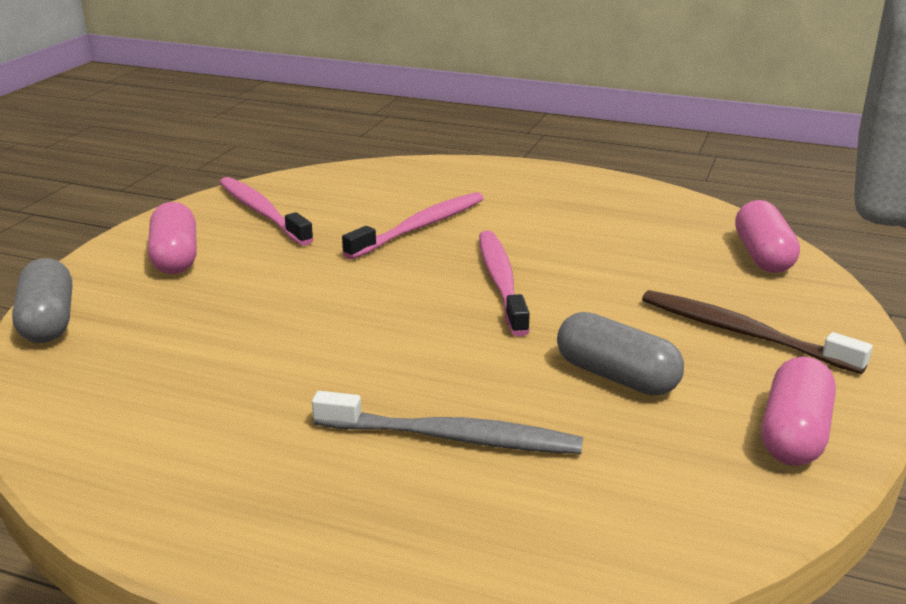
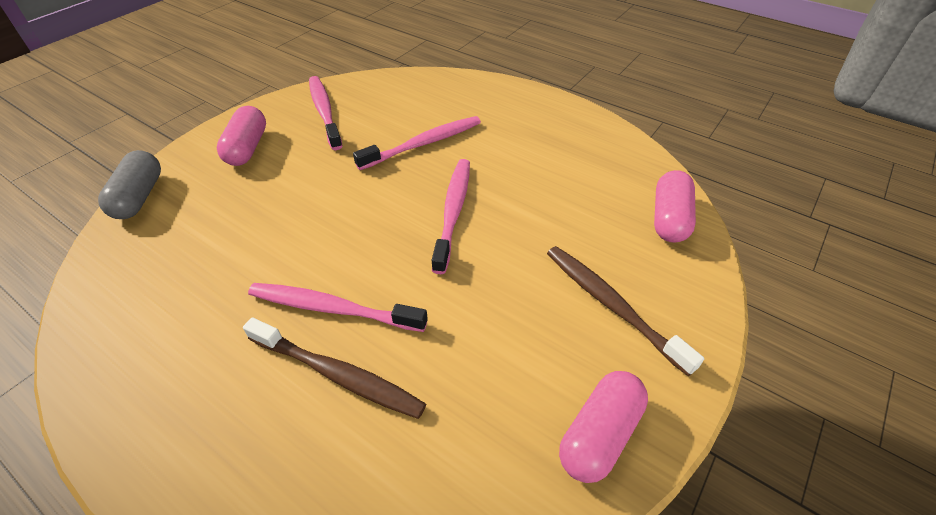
camera: 15 degrees right, 20 degrees up
(406, 384) = (333, 309): none -> pink toothbrush
(451, 437) = (337, 374): grey toothbrush -> brown toothbrush
(616, 376) = (489, 334): grey capsule -> none

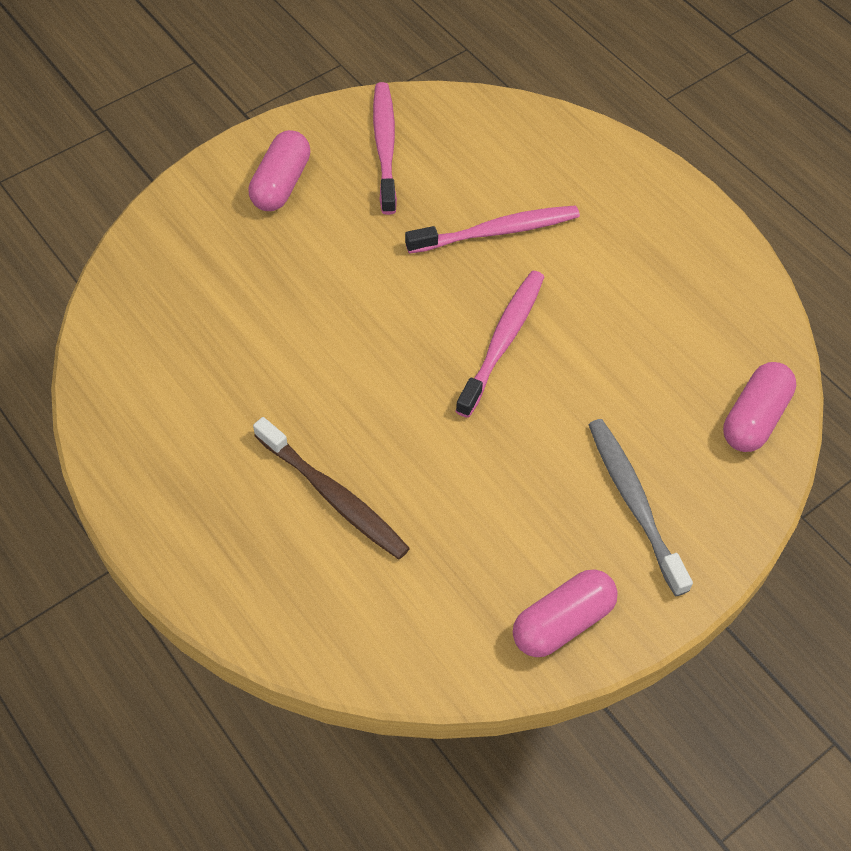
camera: 15 degrees right, 10 degrees up
(139, 197) = (153, 227): grey capsule -> none
(333, 309) = (343, 426): pink toothbrush -> none
(612, 306) = (634, 503): brown toothbrush -> grey toothbrush

